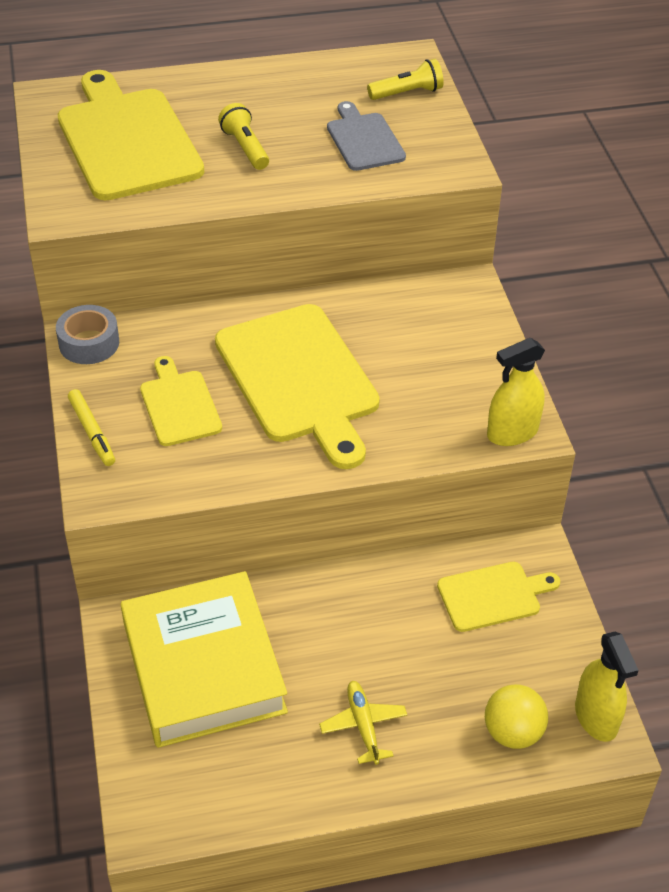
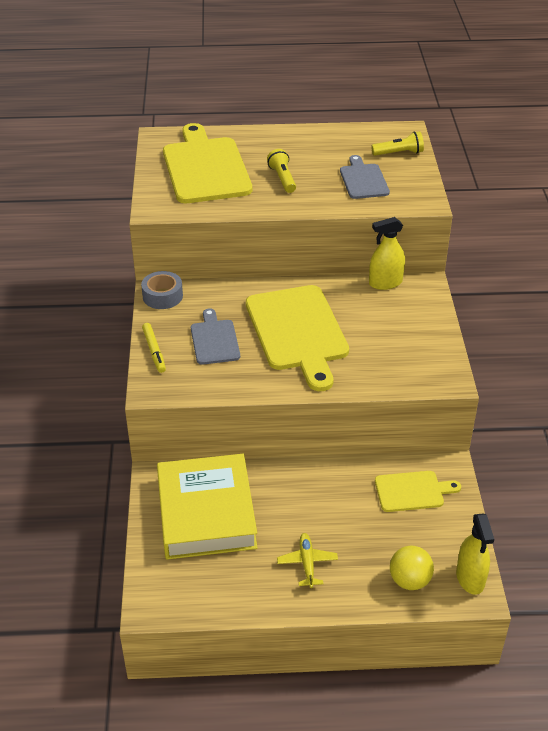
camera: 10 degrees right, 5 degrees down
(179, 405) = (214, 340): yellow cutting board -> grey cutting board
(512, 432) = (437, 380): yellow spray bottle -> yellow spray bottle (385, 283)

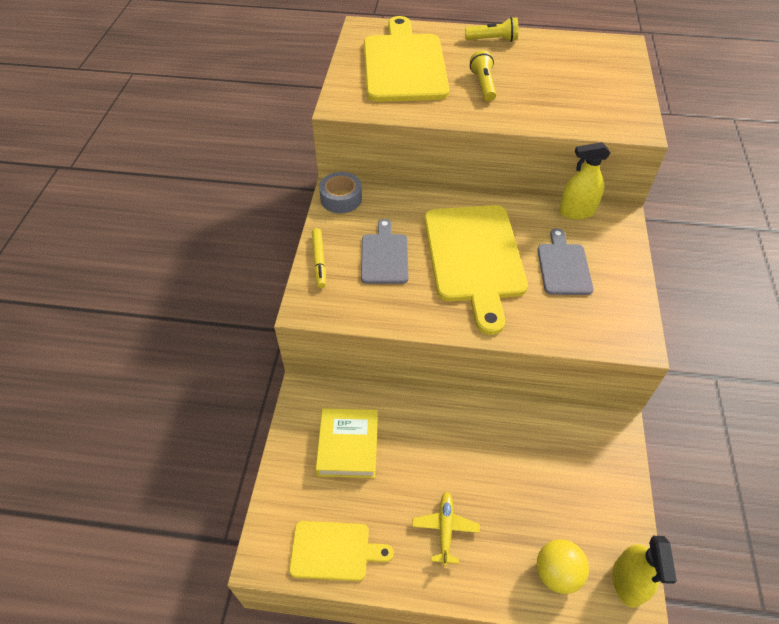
camera: 10 degrees right, 10 degrees up
(206, 513) = (348, 446): yellow book -> yellow book, size x0.60
(363, 180) = (571, 95): grey cutting board -> grey cutting board (563, 266)
(399, 153) = (613, 69): yellow flashlight -> yellow flashlight (493, 40)
(412, 491) = (573, 454): yellow cutting board -> yellow cutting board (334, 551)

